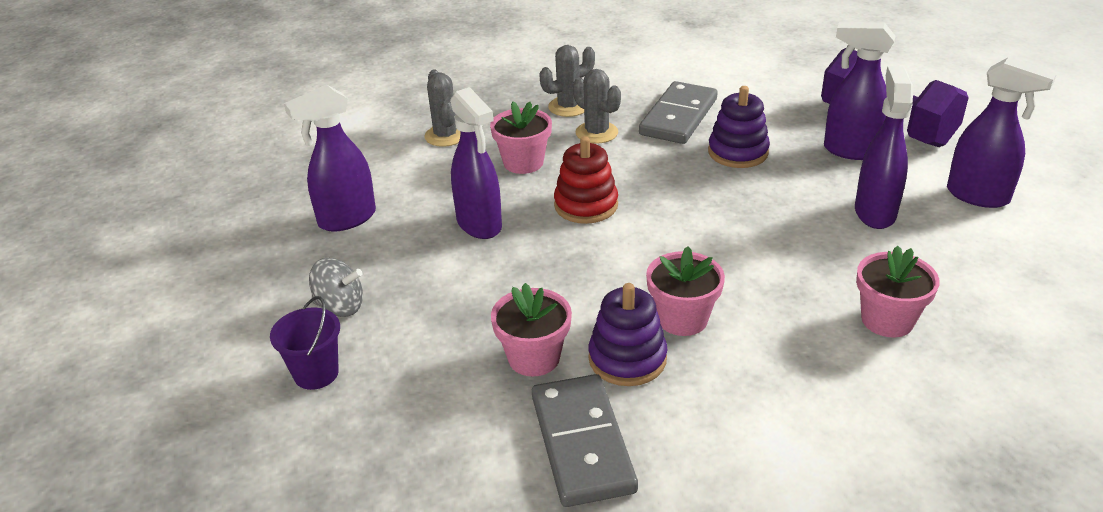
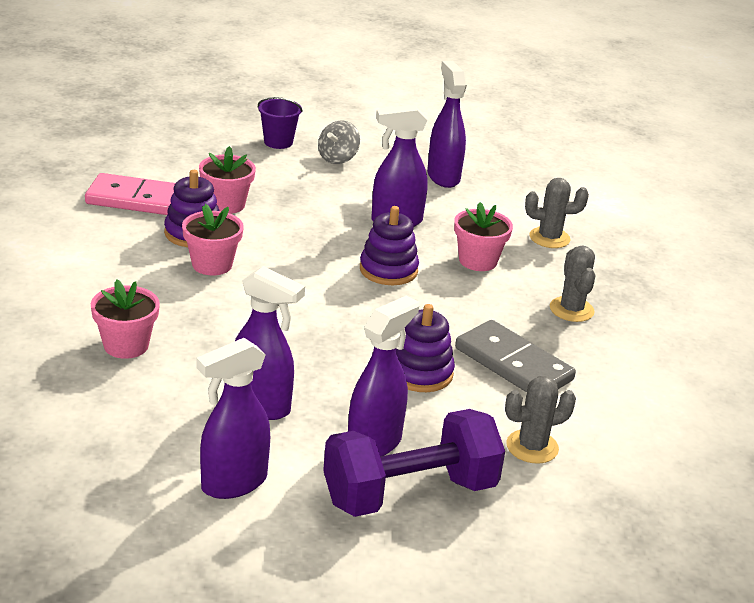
camera: 105 degrees right, 5 degrees down
(582, 443) = (139, 200): grey domino -> pink domino
(586, 205) = (388, 270): red stacking toy -> purple stacking toy
(596, 133) = (509, 309): grey cactus -> grey cactus (532, 447)

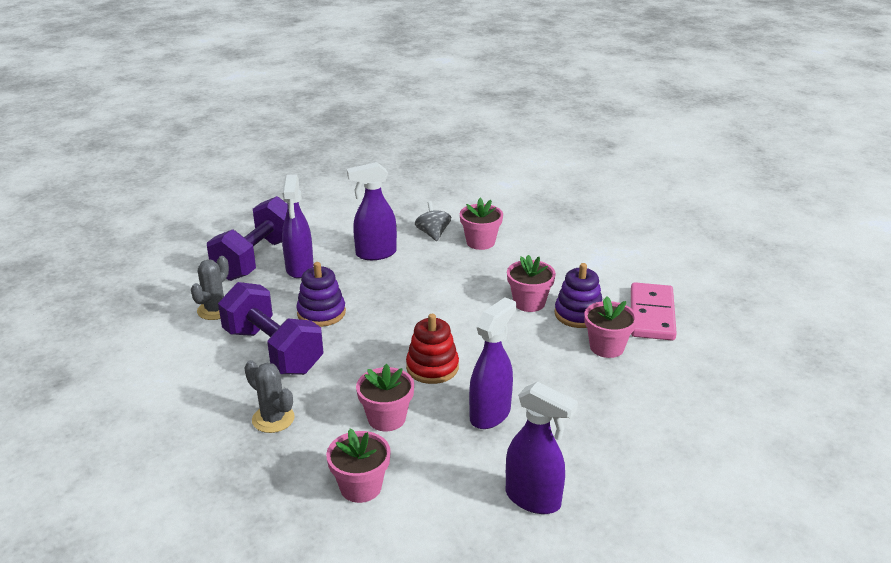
camera: 140 degrees right, 0 degrees up
(139, 200) = (652, 315): pink domino -> pink domino turned 45 degrees counterclockwise
(233, 483) = (339, 224): purple spray bottle -> none
(278, 142) = (702, 434): purple bucket -> none
(338, 158) = (635, 452): grey spinning top -> grey spinning top (433, 234)
(388, 270) = (432, 367): purple stacking toy -> red stacking toy
(513, 364) = (273, 351): grey domino -> purple dumbbell
(549, 238) = (360, 487): grey cactus -> pink flower pot

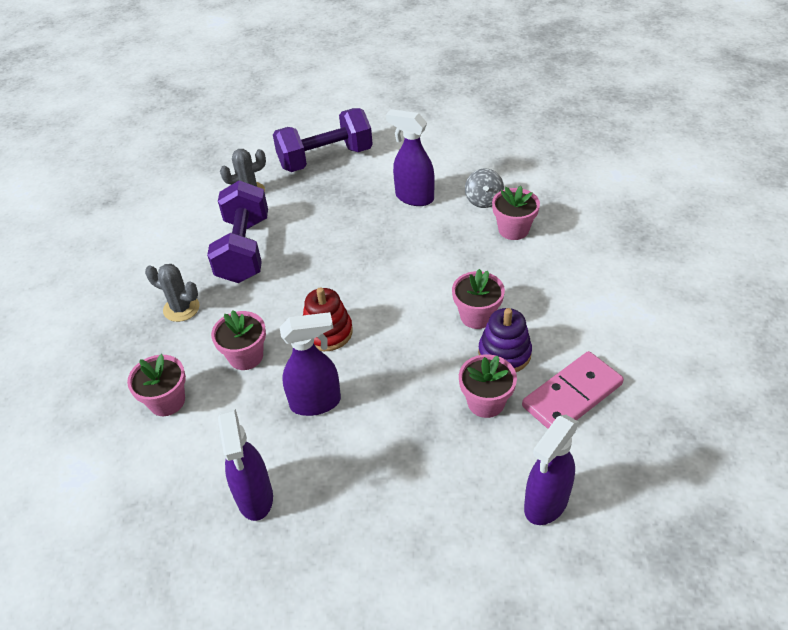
camera: 45 degrees right, 15 degrees up
(273, 419) = (181, 308): grey cactus -> grey cactus turned 60 degrees counterclockwise
(299, 268) = (343, 183): purple spray bottle -> purple spray bottle (545, 503)
(321, 313) = (311, 234): purple stacking toy -> none
(433, 234) = (483, 200): grey spinning top -> grey spinning top turned 150 degrees clockwise

